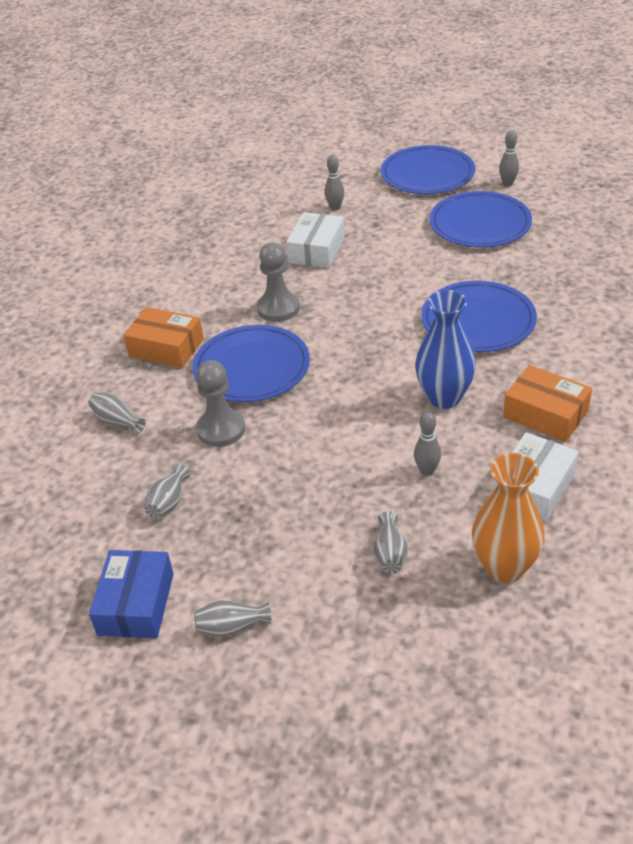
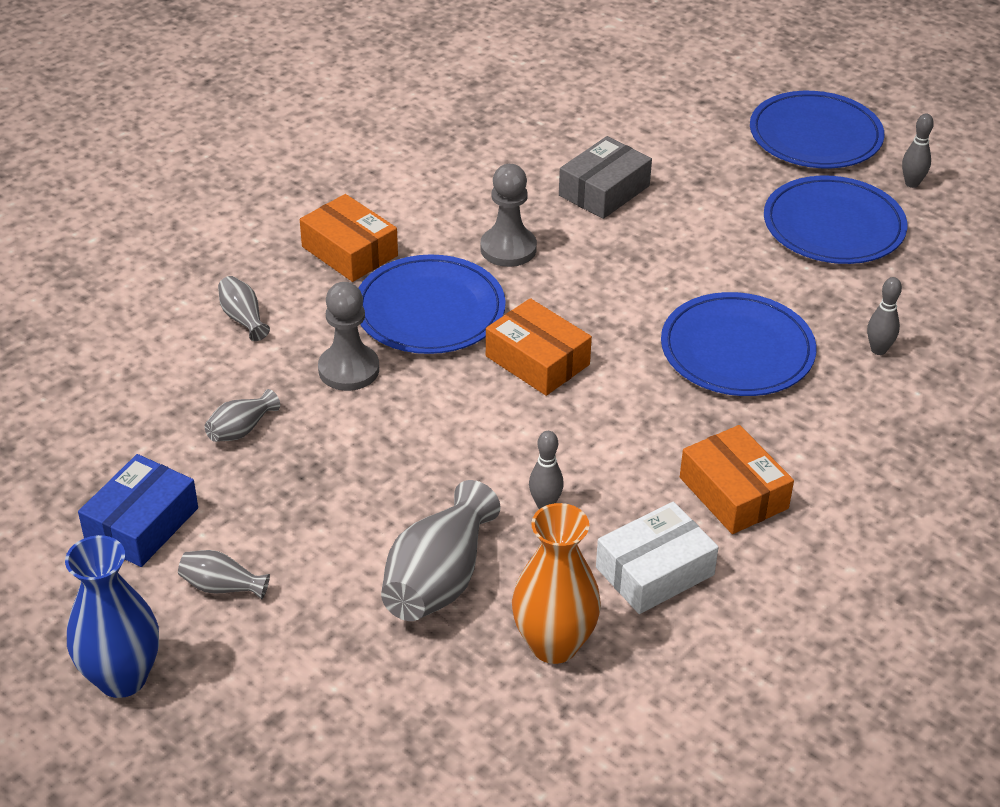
camera: 20 degrees right, 0 degrees up
(317, 250) = (604, 191): white box -> grey box
(335, 208) = (665, 142): grey bowling pin -> grey bowling pin (878, 350)
(351, 374) = (537, 360): none -> orange box
(390, 554) = (438, 579): grey vase -> grey vase, size x1.99
(444, 397) = (627, 428): blue vase -> blue vase (122, 678)

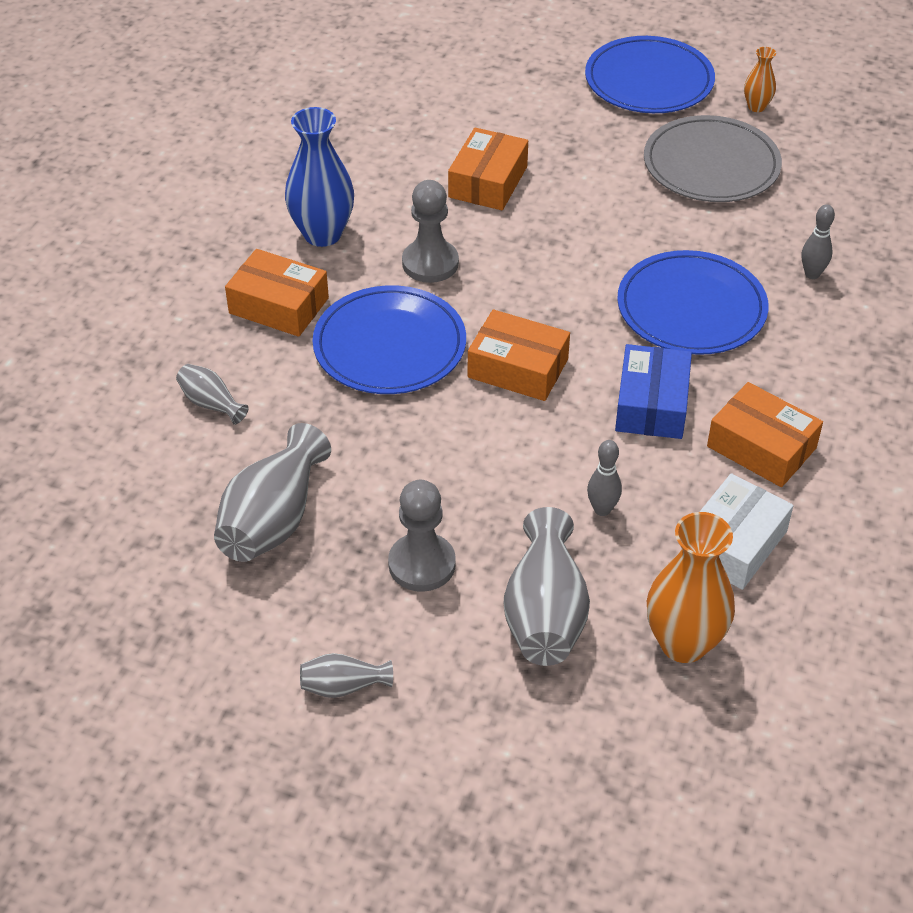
camera: 20 degrees left, 5 degrees up
(122, 678) = (297, 811): blue vase -> blue vase (322, 234)
(142, 524) = (228, 647): blue box -> blue box (652, 404)
(241, 430) = (273, 519): grey vase -> grey vase, size x1.99
(349, 370) = (345, 427): grey pawn -> grey pawn (422, 564)
(604, 191) = (488, 182): grey box -> orange box
(833, 226) = (711, 165): blue plate -> grey plate
(912, 183) = (756, 107): grey bowling pin -> orange vase

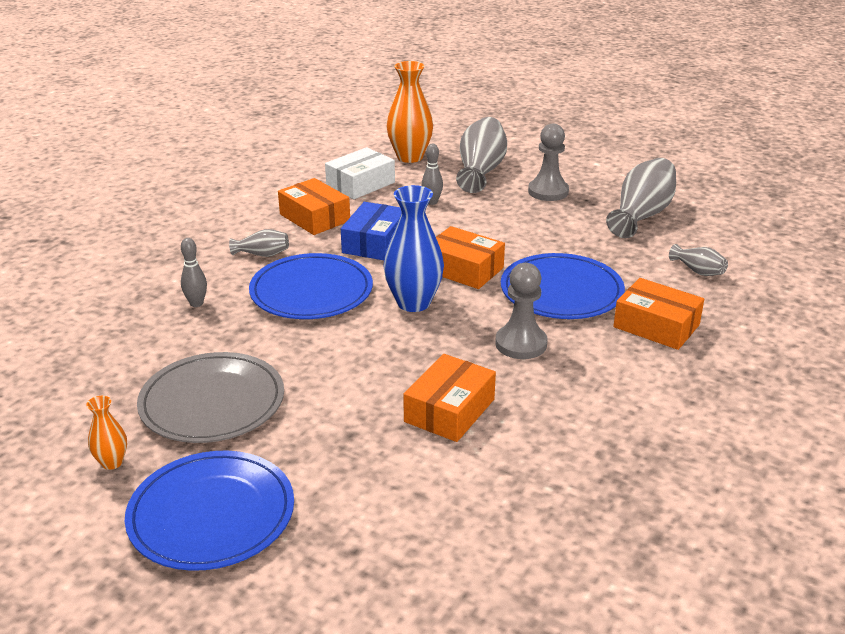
camera: 170 degrees left, 15 degrees down
(322, 234) = (622, 378): blue vase -> blue vase (413, 303)
(343, 686) = (594, 159): grey vase -> grey vase (262, 254)

